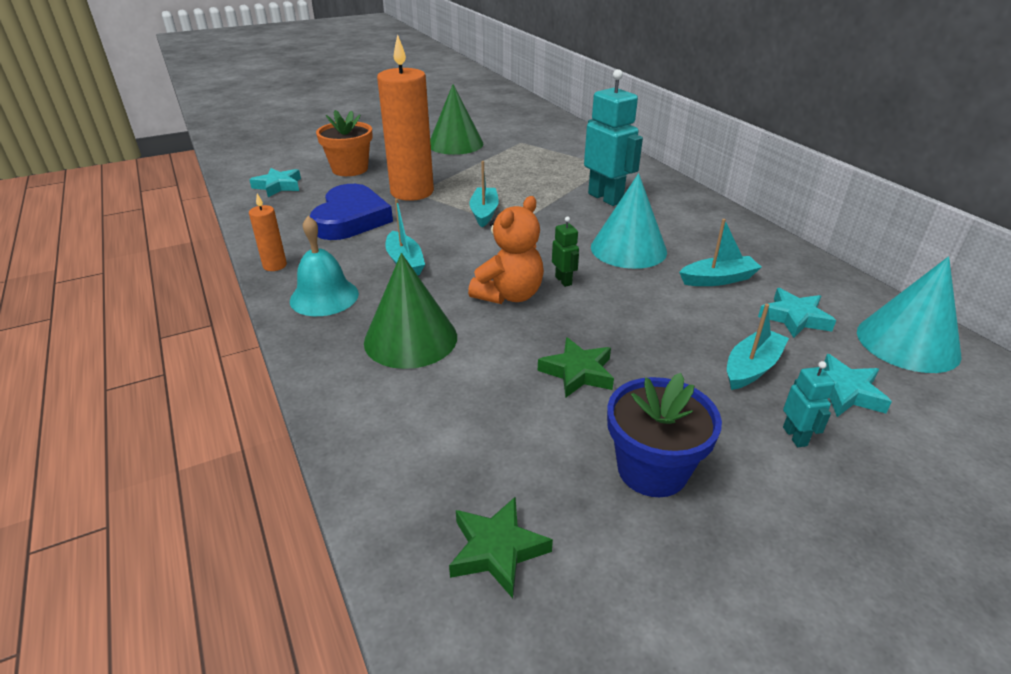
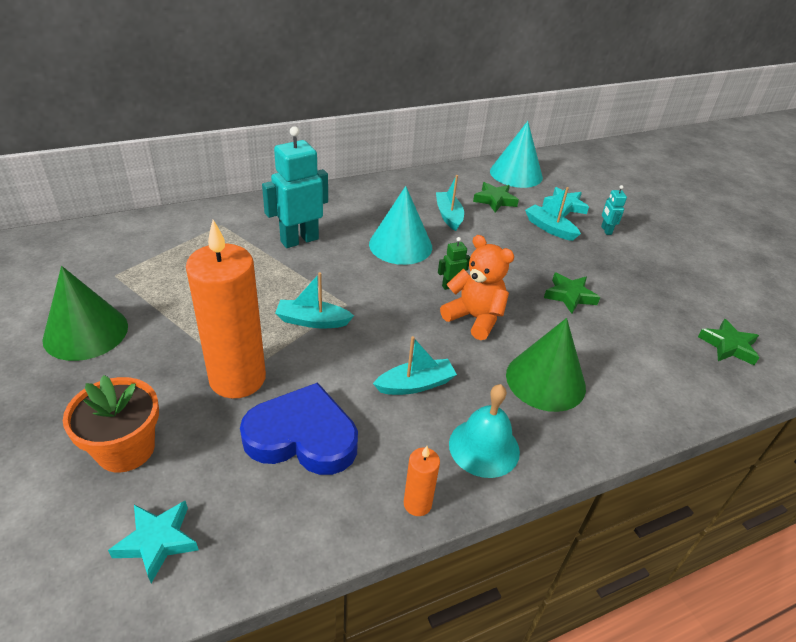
camera: 90 degrees left, 5 degrees up
(652, 469) = (648, 282): blue flower pot -> none
(794, 318) = (495, 200): turquoise star -> green star
(795, 436) = (606, 230): turquoise robot -> turquoise robot turned 90 degrees counterclockwise

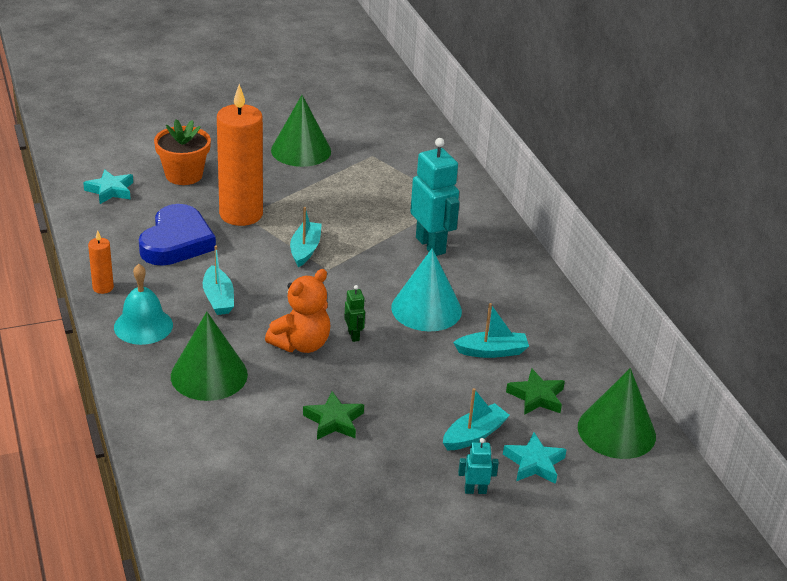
camera: 95 degrees right, 5 degrees down
(516, 174) = (616, 431): turquoise cone -> green cone
(728, 346) = (236, 533): green star -> none

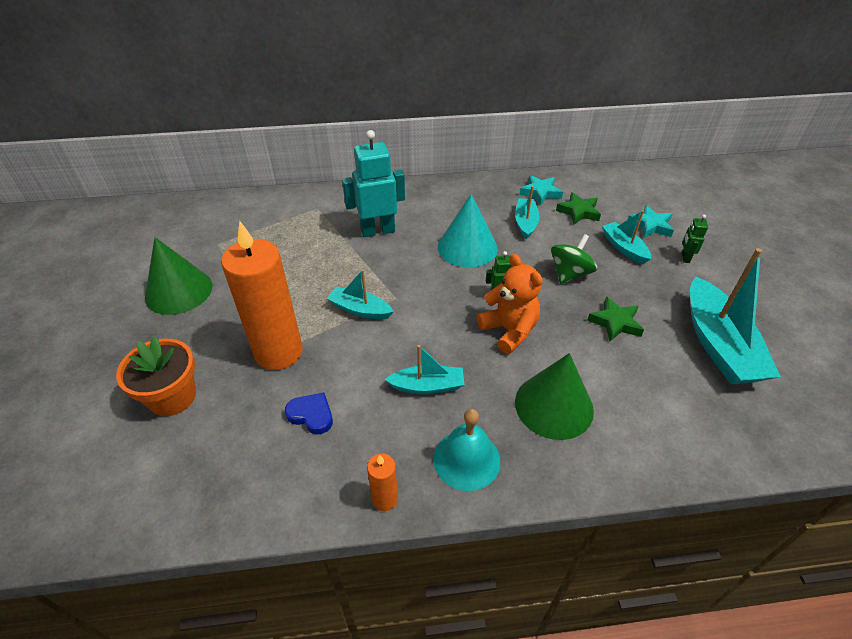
camera: 75 degrees left, 10 degrees up
(110, 190) = (167, 480): turquoise star -> turquoise star (540, 193)
(176, 242) = (311, 415): blue heart -> blue heart, size x0.50
(320, 502) = (718, 344): none -> turquoise boat
(407, 387) = (570, 274): none -> green spinning top
(475, 490) = (685, 257): turquoise robot -> green robot
(616, 431) = (612, 186): green cone -> none

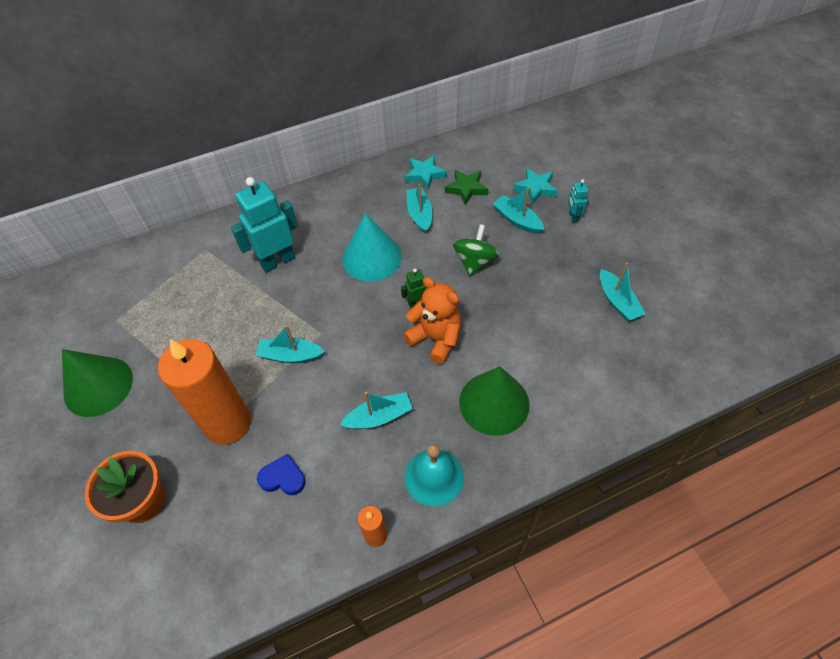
camera: 15 degrees left, 10 degrees up
(615, 322) = (527, 303): green star -> none
(685, 257) = (573, 217): green robot -> turquoise robot
(718, 344) = (617, 301): turquoise boat -> turquoise boat, size x0.53

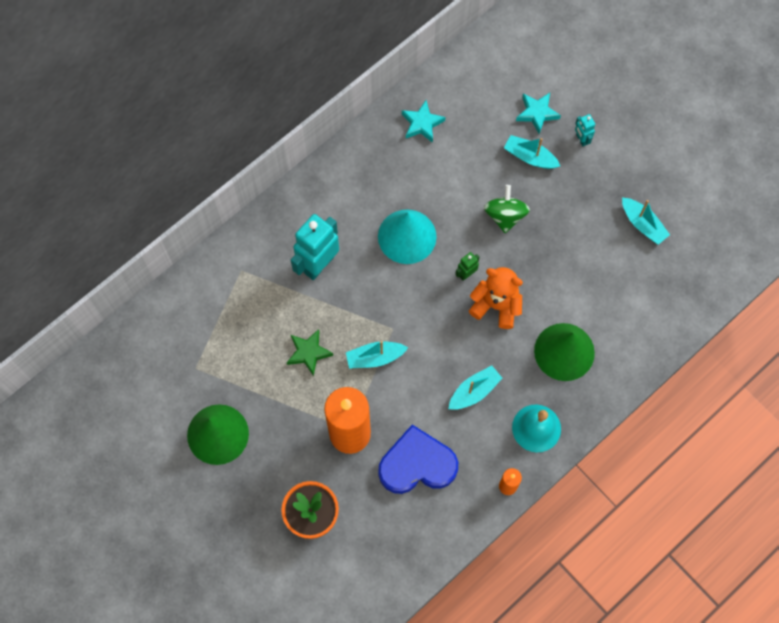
camera: 20 degrees left, 15 degrees up
(283, 478) = (417, 464): blue heart -> blue heart, size x2.02
(419, 214) = (434, 175): turquoise boat -> none
(466, 189) = (469, 131): green star -> green star (308, 353)

